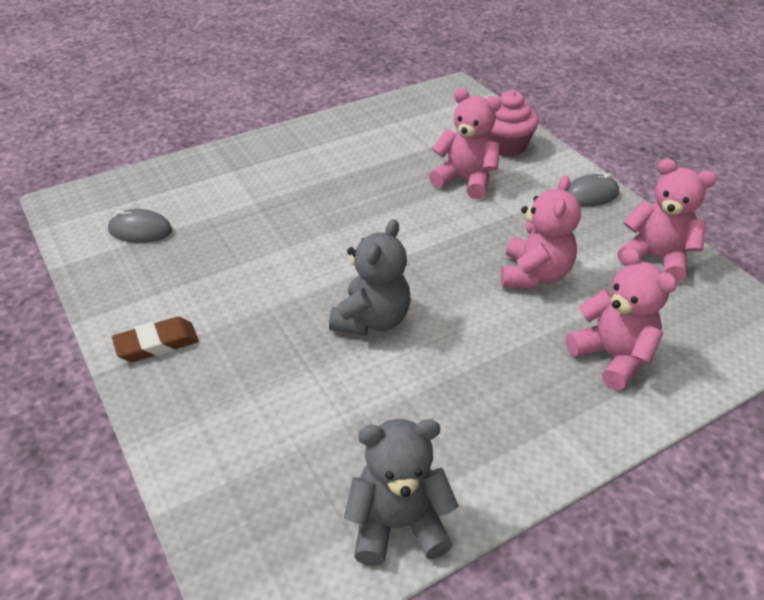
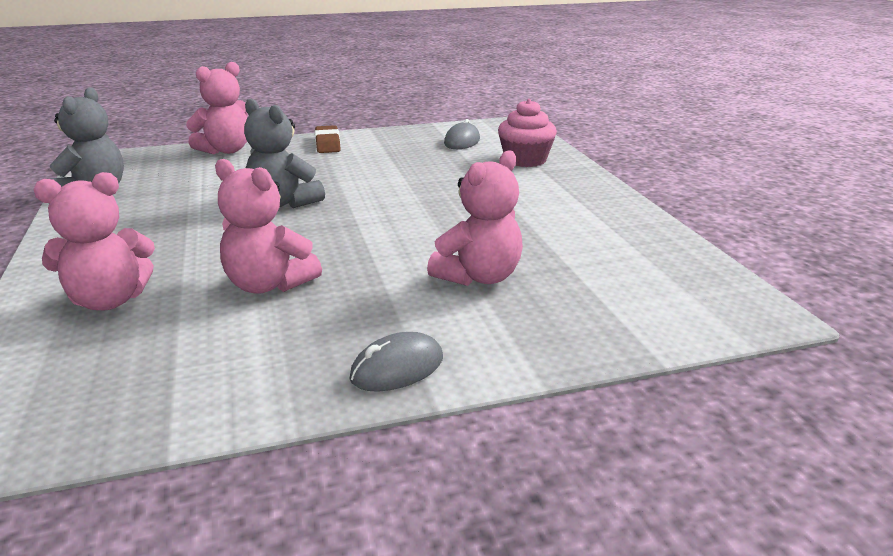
camera: 105 degrees right, 15 degrees down
(505, 145) = (563, 323): pink cupcake -> pink cupcake (525, 160)
(590, 195) = (397, 368): grey mouse -> grey mouse turned 60 degrees clockwise
(656, 258) = (215, 384): pink teddy bear -> pink teddy bear (226, 150)

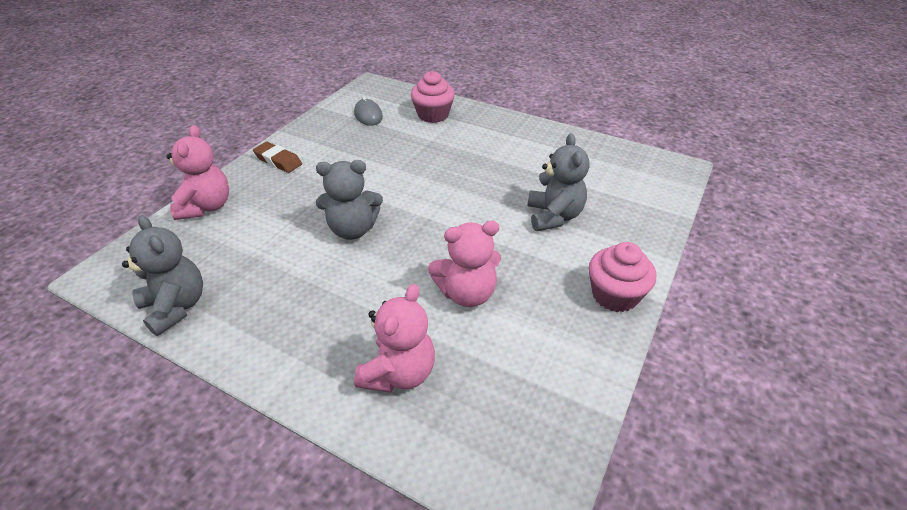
camera: 45 degrees left, 15 degrees up
(397, 368) = (615, 295): grey mouse -> pink cupcake
(479, 277) = (554, 216): pink teddy bear -> grey teddy bear

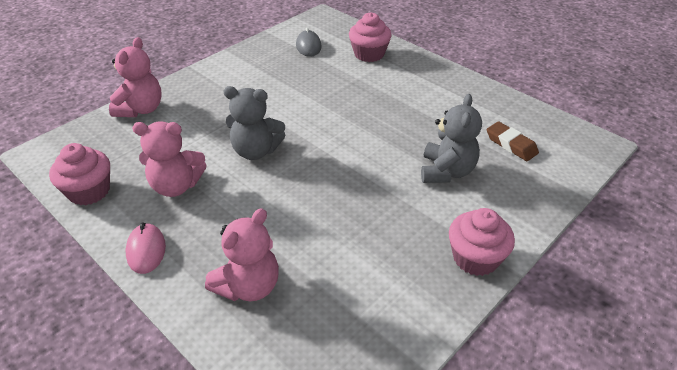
camera: 15 degrees right, 0 degrees up
(176, 307) = (89, 191): grey teddy bear -> pink cupcake
(268, 359) = (146, 250): none -> pink mouse
(278, 161) = (214, 77): brown eraser -> brown eraser (511, 144)
(467, 293) = (335, 228): pink teddy bear -> pink teddy bear (176, 186)

